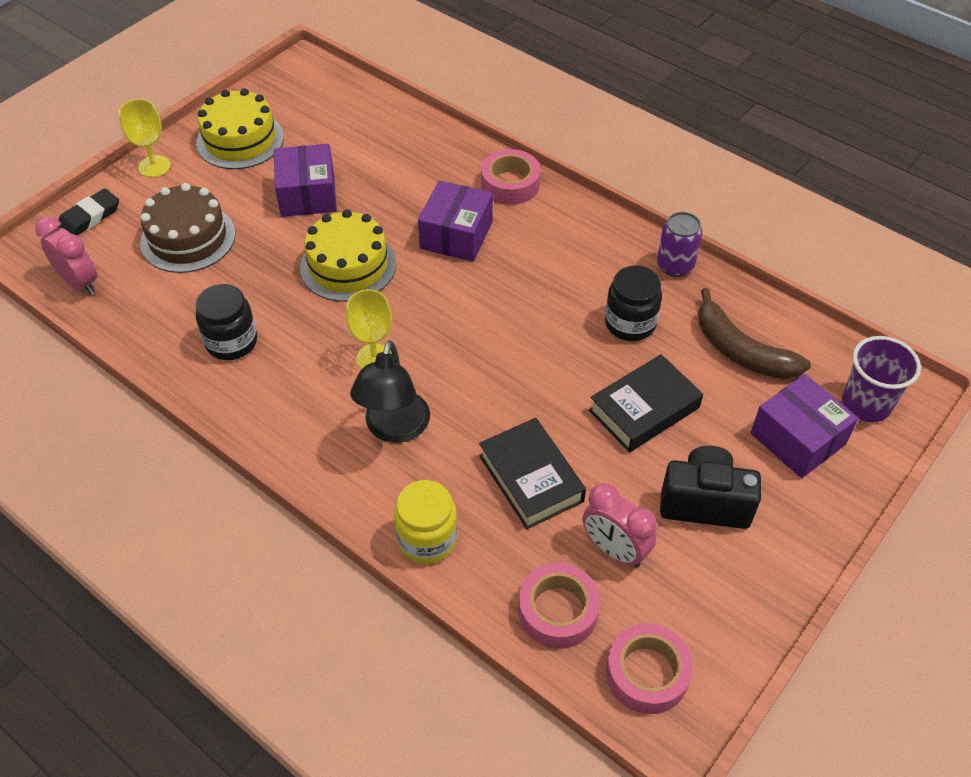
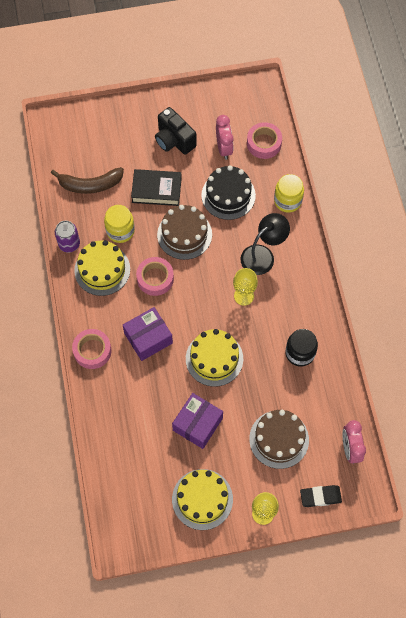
camera: 140 degrees left, 15 degrees up
(531, 478) = (228, 195): black book -> black cake
(538, 378) = (184, 234): none -> brown cake
(598, 266) = (102, 270): none -> yellow cake
(630, 323) = (120, 231): black jar -> yellow jar
(647, 673) = (253, 105): pink tape -> pink tape (155, 278)
(741, 351) = (90, 185): brown banana -> brown banana turned 90 degrees clockwise
(797, 439) = (113, 136): purple box -> none
(866, 404) = (71, 129): purple cup -> none

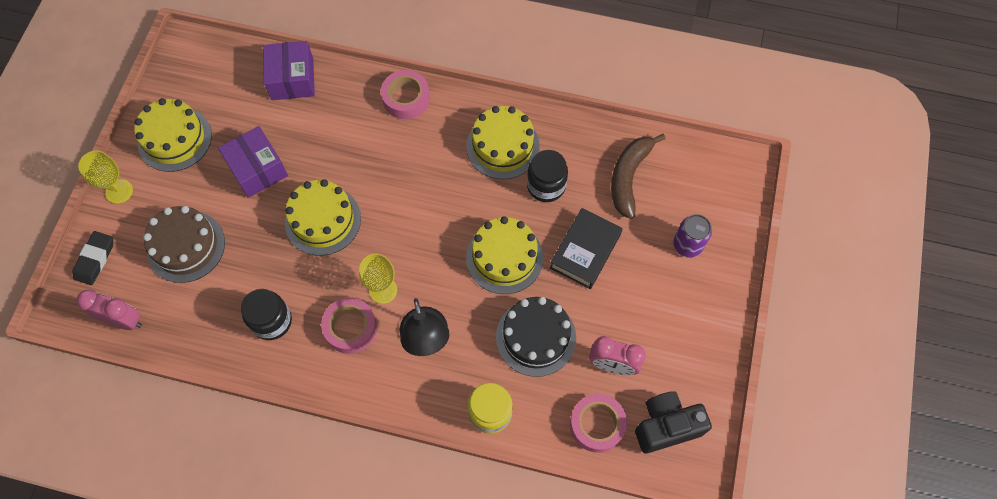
camera: 115 degrees right, 0 degrees up
(69, 244) = (555, 124): purple can -> purple can (687, 245)
(120, 231) = (546, 186): yellow jar -> black jar
(148, 338) = (389, 160): purple box -> purple box (292, 79)
(155, 278) = (461, 199): pink tape -> pink tape (350, 328)
(174, 140) = (653, 305): black camera -> black camera (666, 426)
(184, 234) = (504, 257): brown cake -> yellow cake

